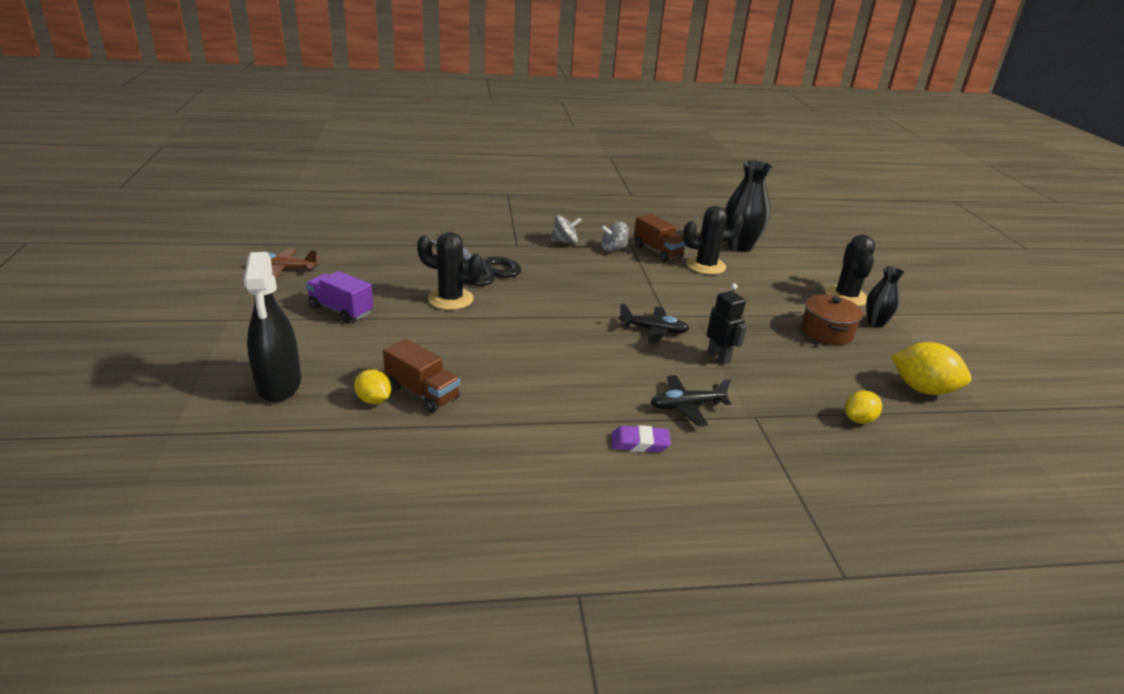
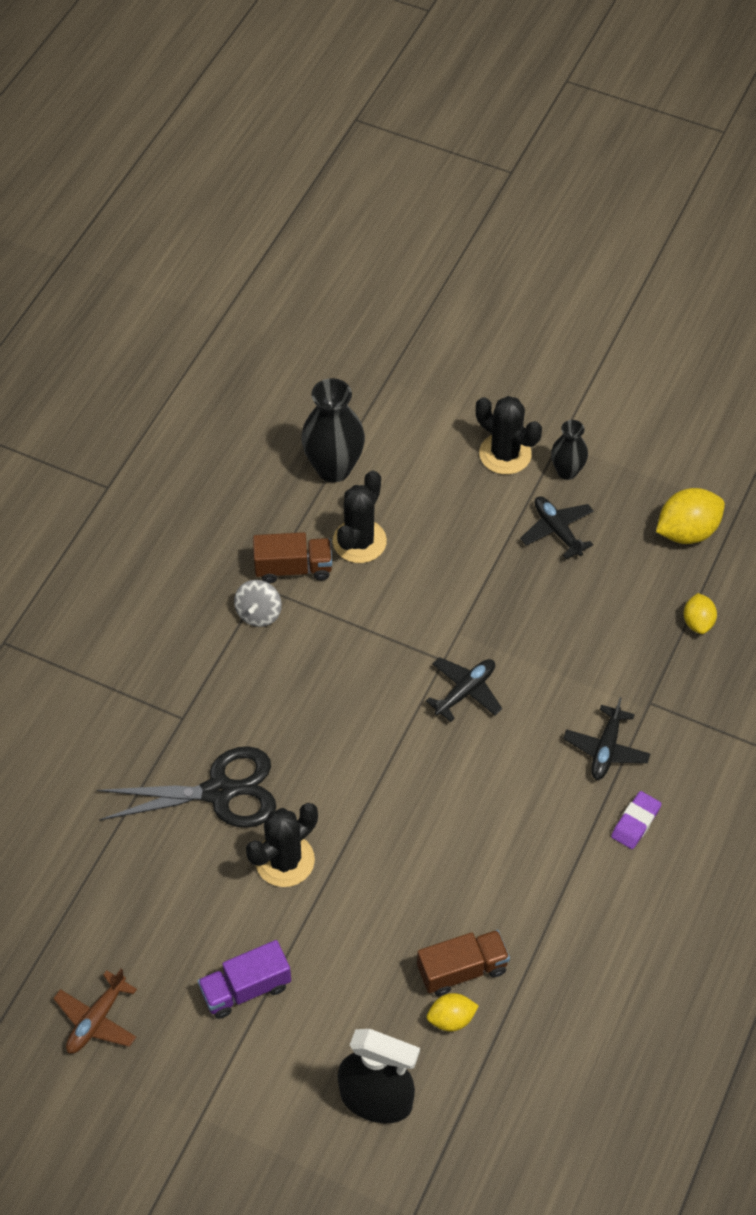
camera: 55 degrees left, 25 degrees up
(565, 242) = (206, 657): grey spinning top -> none
(719, 357) = (546, 664): black robot -> none
(826, 331) = (557, 530): brown pot -> black plane

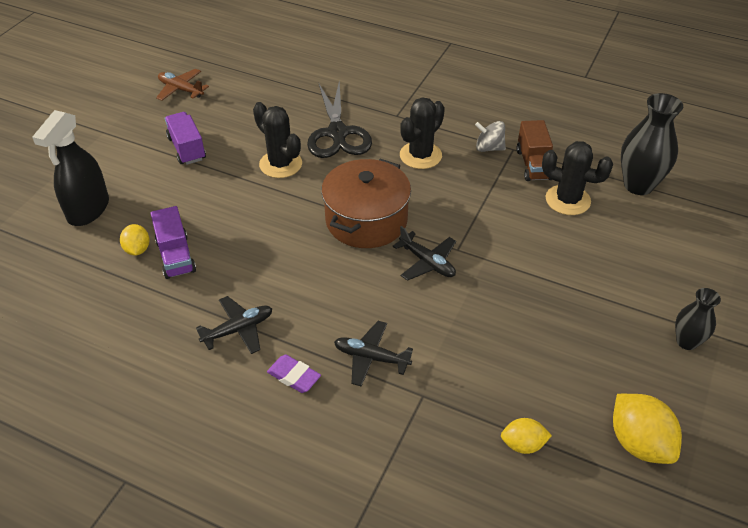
camera: 90 degrees right, 10 degrees down
(395, 755) = (366, 220): none -> brown pot
(462, 970) = (176, 256): brown truck -> purple truck
(505, 454) = (692, 295): black cactus -> black cactus (420, 155)
(557, 530) = (612, 331): black plane -> black plane (238, 329)

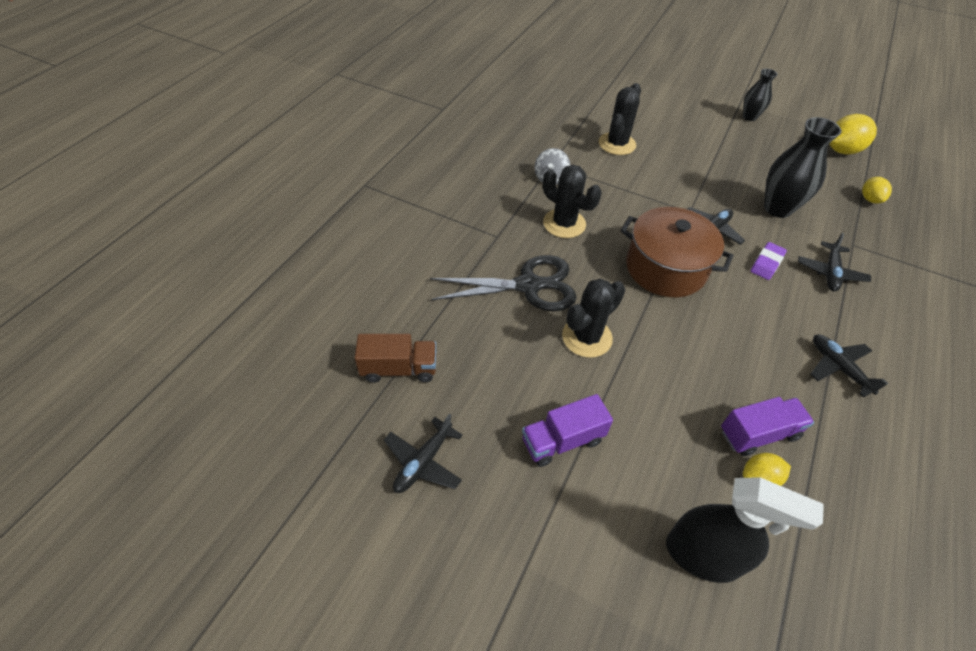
camera: 90 degrees left, 5 degrees up
(181, 90) = (423, 462): brown plane -> black plane
(294, 376) = (872, 324): purple eraser -> purple eraser (766, 263)
(533, 164) = (572, 155): brown truck -> brown truck (399, 369)
(638, 185) = (594, 107): black vase -> black vase (777, 208)

